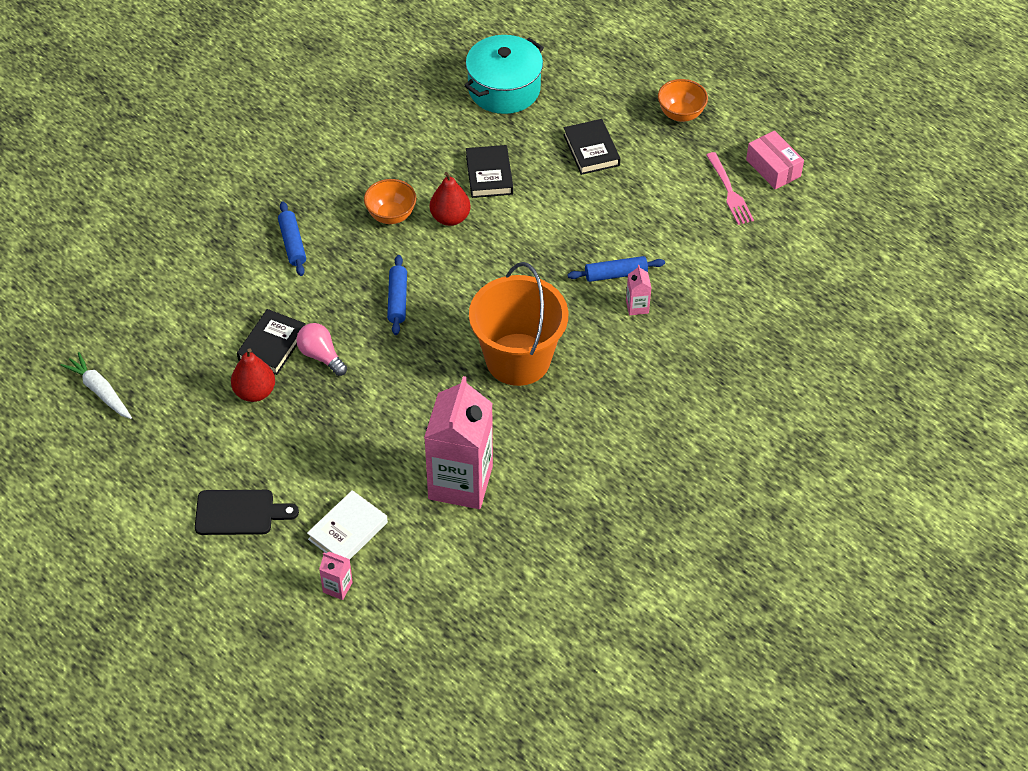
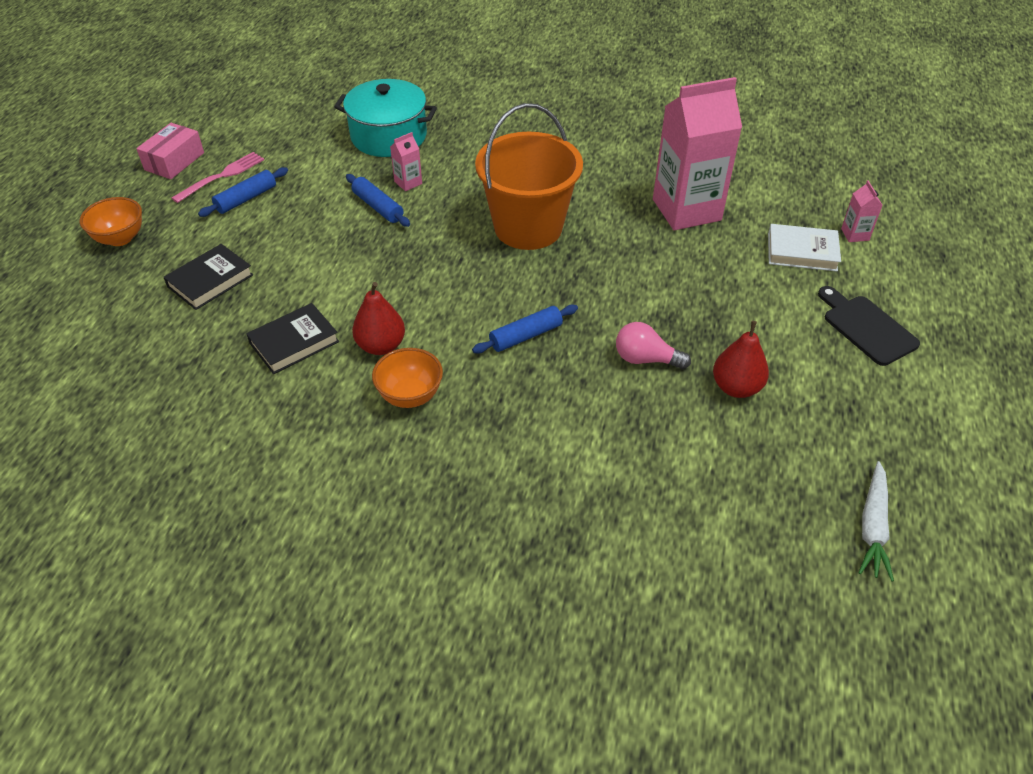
camera: 120 degrees left, 5 degrees down
(272, 345) = (669, 405): black book -> none
(292, 243) = (517, 464): blue rolling pin -> blue rolling pin (246, 199)
(321, 356) = (645, 359): pink light bulb -> pink light bulb turned 90 degrees clockwise
(504, 89) = (135, 389): turquoise pot -> turquoise pot (389, 136)

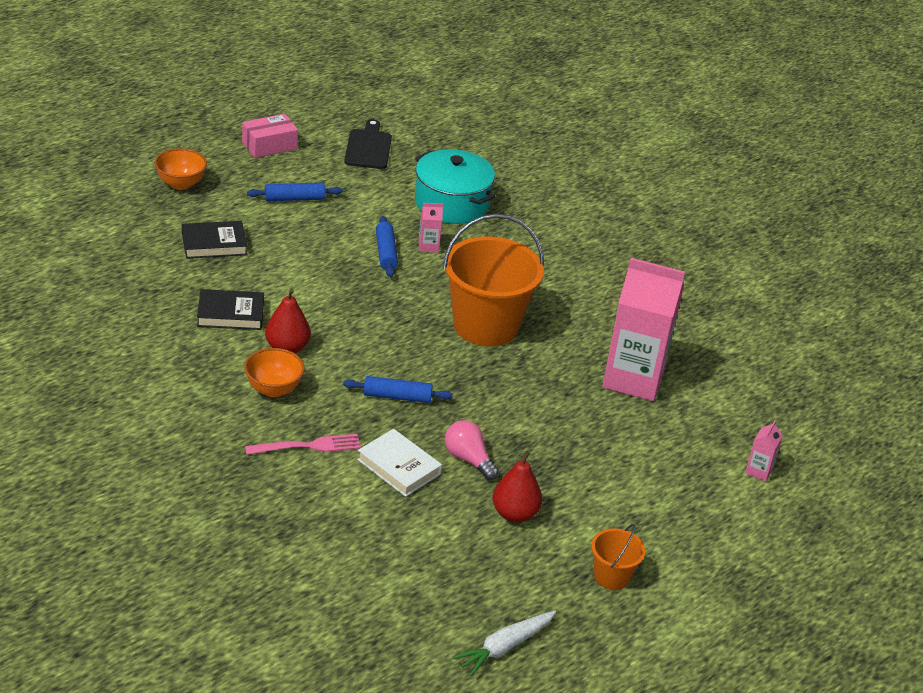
camera: 30 degrees right, 10 degrees down
(222, 176) = (293, 173): pink fork -> pink fork (308, 446)
(802, 252) = (693, 458): white book -> white book (399, 467)
(866, 327) = (674, 536): black cutting board -> black cutting board (368, 147)
(868, 396) = (611, 576): none -> orange bucket

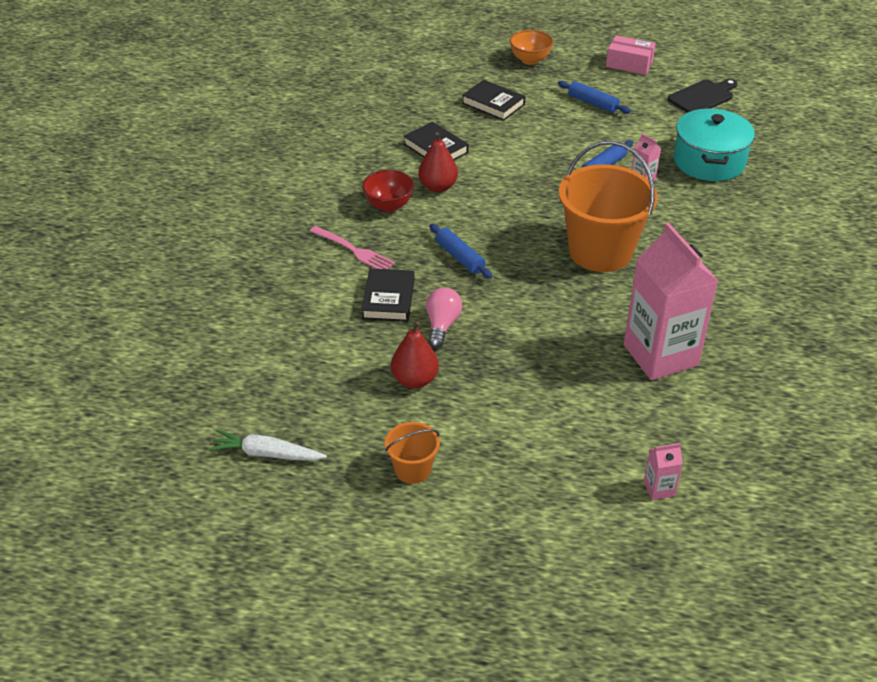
camera: 55 degrees right, 5 degrees up
(273, 389) = (389, 205): orange bowl -> red bowl
(399, 467) = (388, 299): white book -> black book

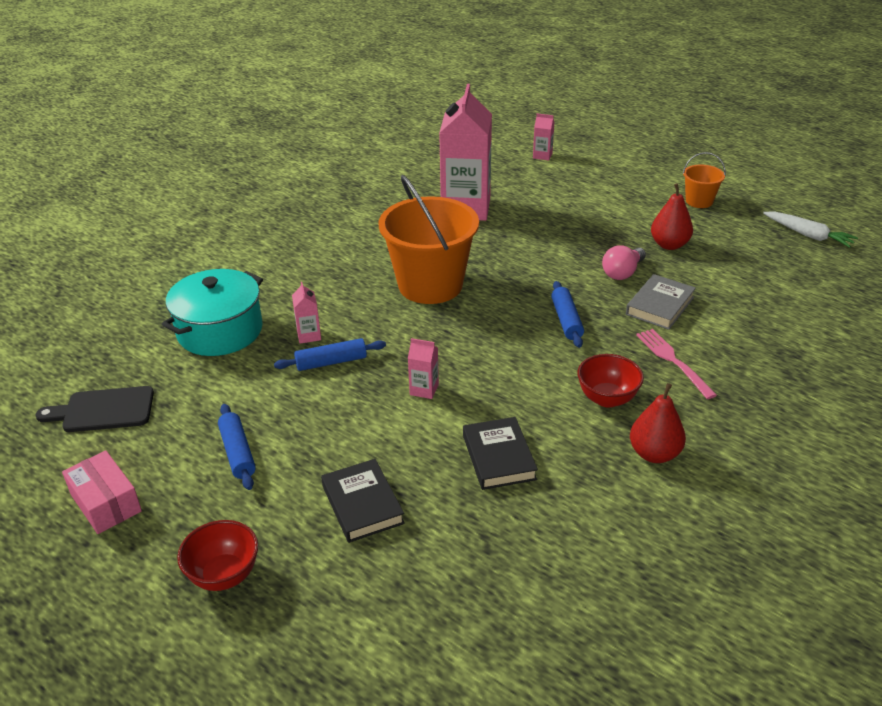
camera: 150 degrees left, 5 degrees down
(388, 299) = (660, 306): black book -> grey book
(438, 187) = (534, 402): red pear -> red pear (654, 454)
(520, 171) = (424, 389): none -> pink carton
(530, 60) = (224, 575): orange bowl -> red bowl

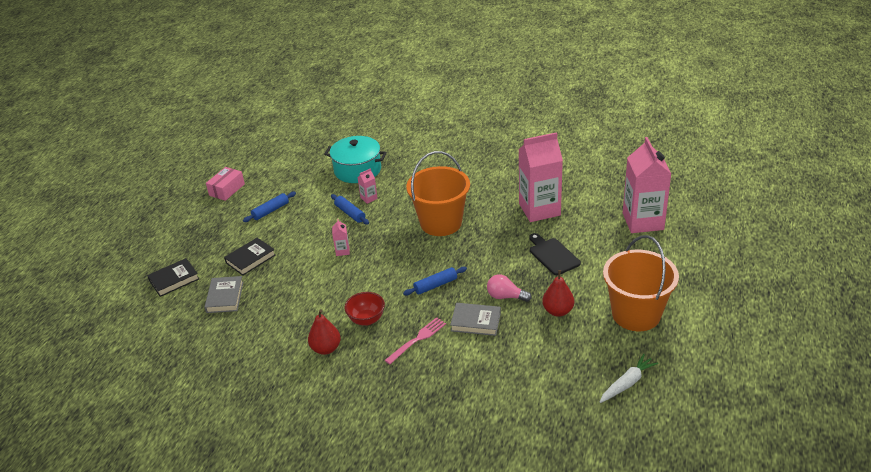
camera: 70 degrees right, 0 degrees up
(103, 410) = (283, 163): black cutting board -> black cutting board (553, 255)
(224, 575) = (197, 236): red bowl -> none
(452, 559) = (225, 297): none -> grey book
(499, 457) = (300, 292): black book -> black book (174, 280)
(542, 155) = (643, 221): pink carton -> pink carton, size x2.50
(699, 201) = (636, 314): orange bucket -> orange bucket, size x2.13
(808, 235) = (627, 383): white carrot -> white carrot turned 150 degrees counterclockwise

